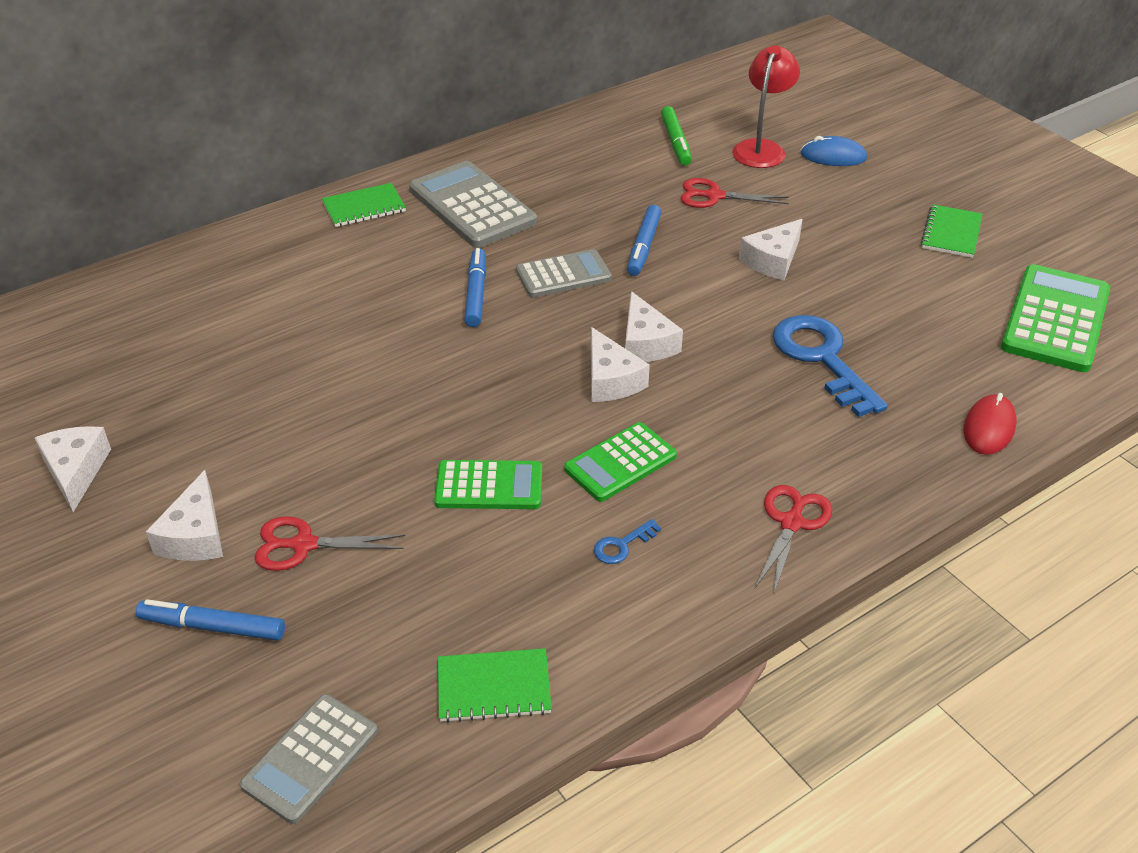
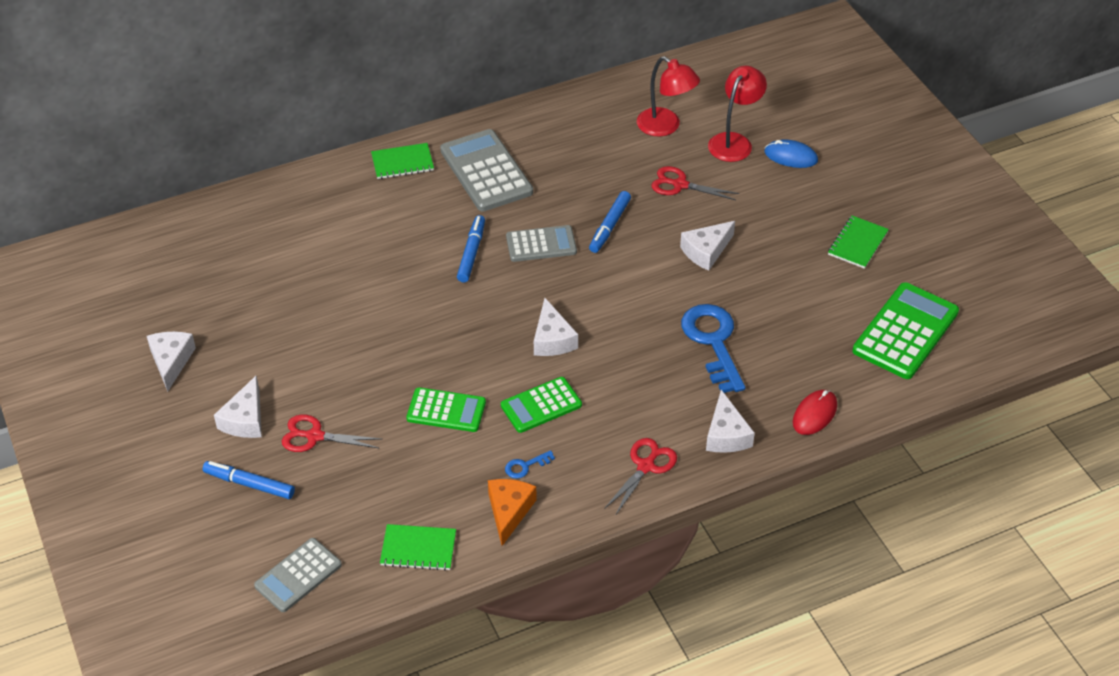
camera: 10 degrees right, 5 degrees up
(616, 612) = (509, 511): none -> orange cheese
(646, 343) = (586, 312): white cheese -> white cheese (726, 434)
(676, 142) = (665, 127): green marker -> red lamp

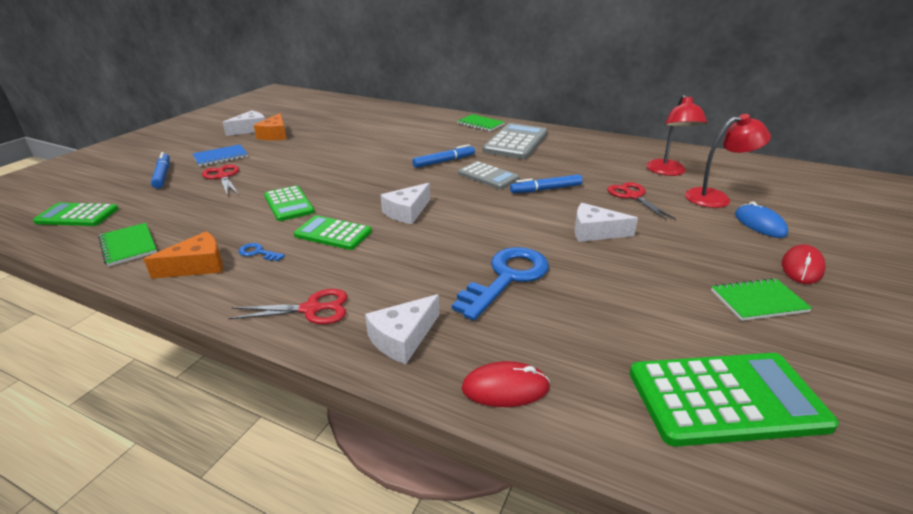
camera: 50 degrees right, 15 degrees down
(222, 347) = (275, 135): none -> orange cheese
(245, 419) = (221, 157): white cheese -> blue notebook
(298, 575) = (77, 216): grey calculator -> green calculator
(852, 189) = (802, 267): none -> red mouse

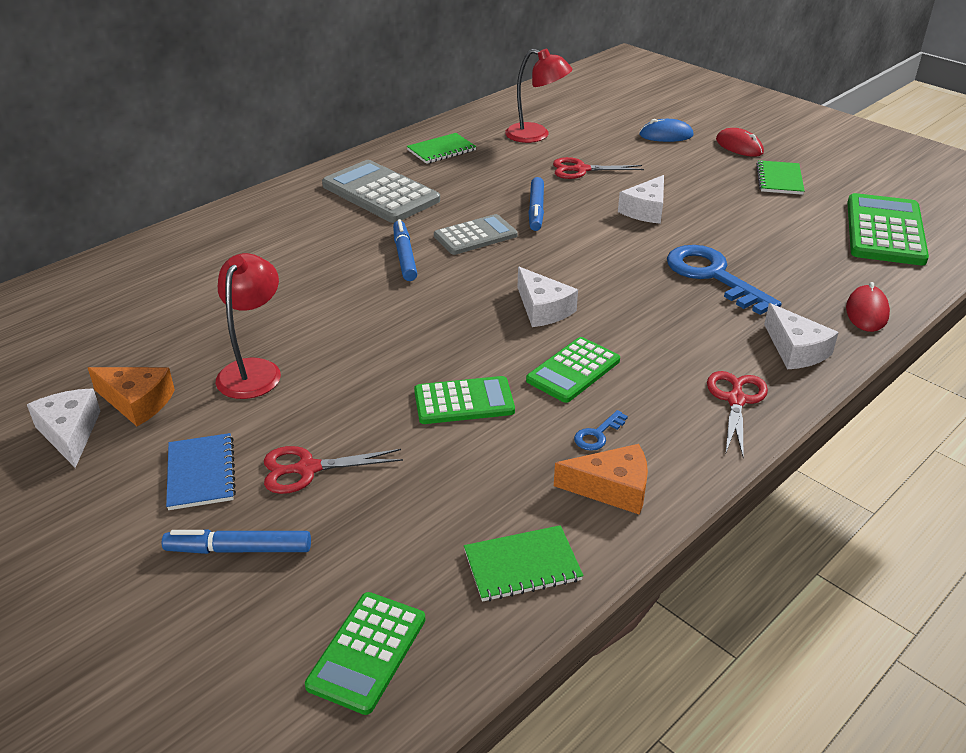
camera: 70 degrees left, 5 degrees up
(197, 266) = (612, 488): orange cheese -> orange cheese turned 105 degrees clockwise
(480, 124) = (286, 202): green notebook -> green notebook (441, 150)
(715, 197) = (607, 134): red lamp -> red lamp (254, 370)

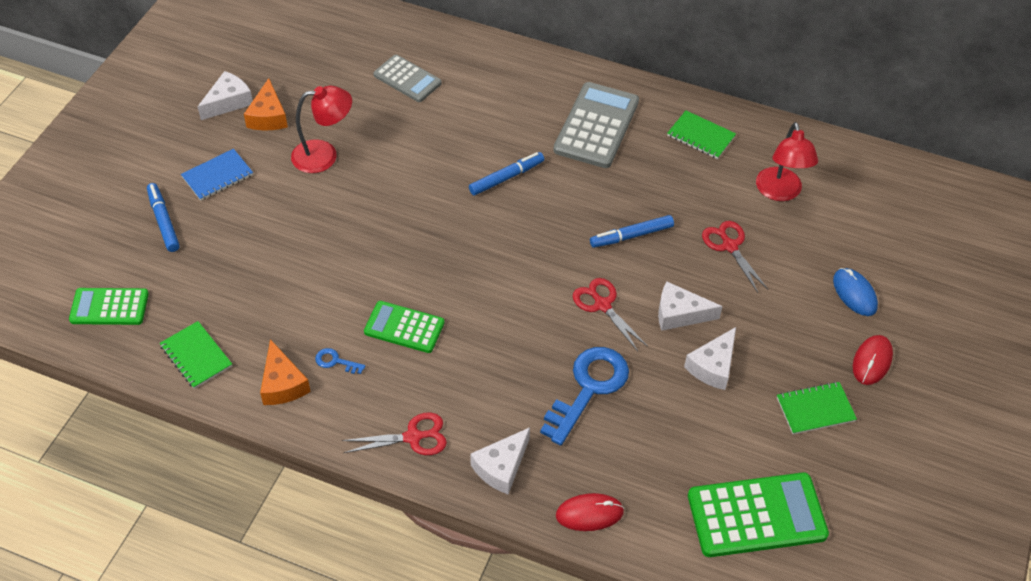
camera: 65 degrees right, 15 degrees up
(307, 469) = (240, 223): red scissors -> red scissors (602, 305)
(464, 401) = (340, 276): green calculator -> none
(475, 236) = (563, 210): grey calculator -> grey calculator (407, 79)
(543, 309) = (476, 286): white cheese -> white cheese (713, 366)

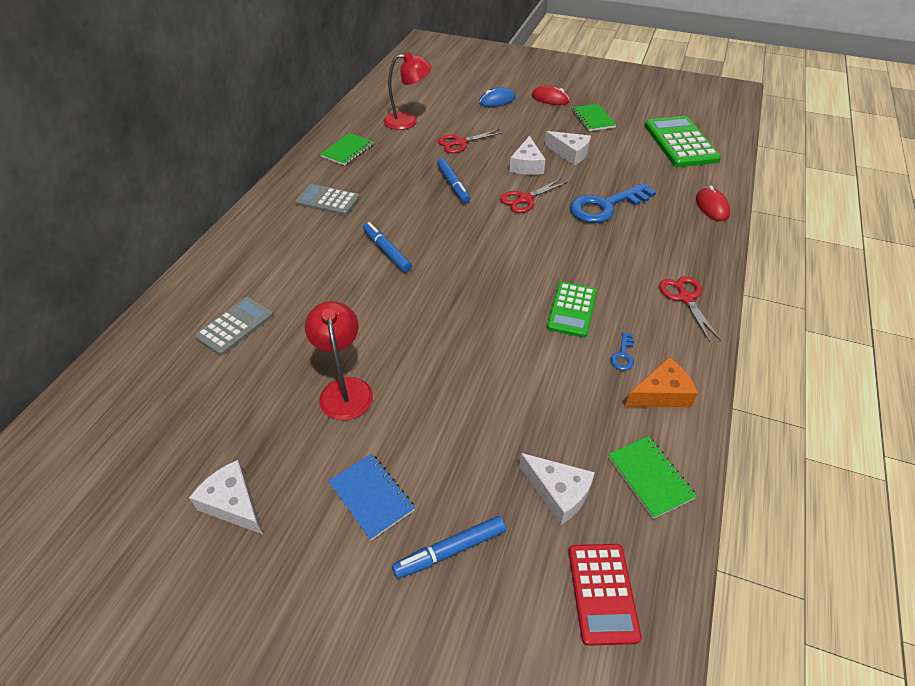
camera: 90 degrees left, 5 degrees down
(109, 307) = (602, 593): green calculator -> red calculator
(196, 356) = (650, 477): green notebook -> green notebook turned 75 degrees counterclockwise
(268, 116) = (270, 453): orange cheese -> none
(501, 467) = (692, 248): white cheese -> white cheese (558, 492)
(588, 388) = (605, 206): blue key -> blue key turned 60 degrees counterclockwise
(596, 126) = (328, 200): grey calculator -> grey calculator, size x0.63

